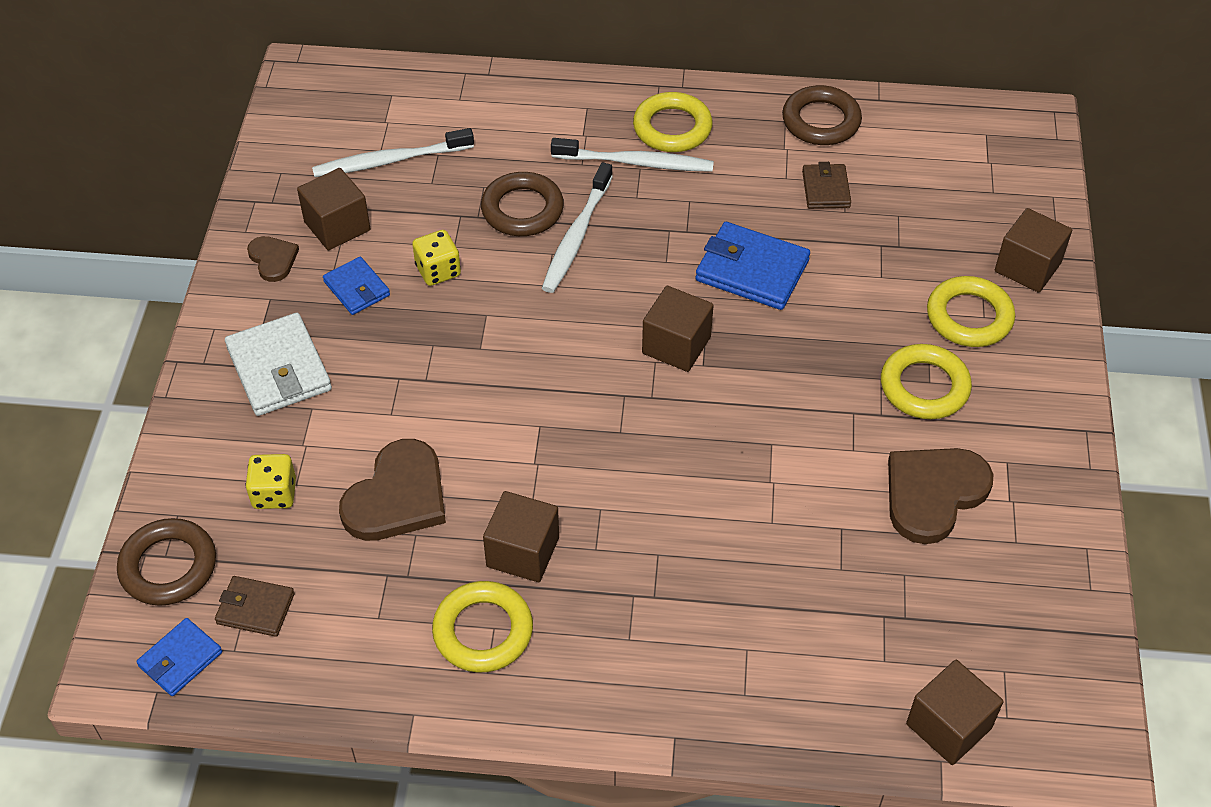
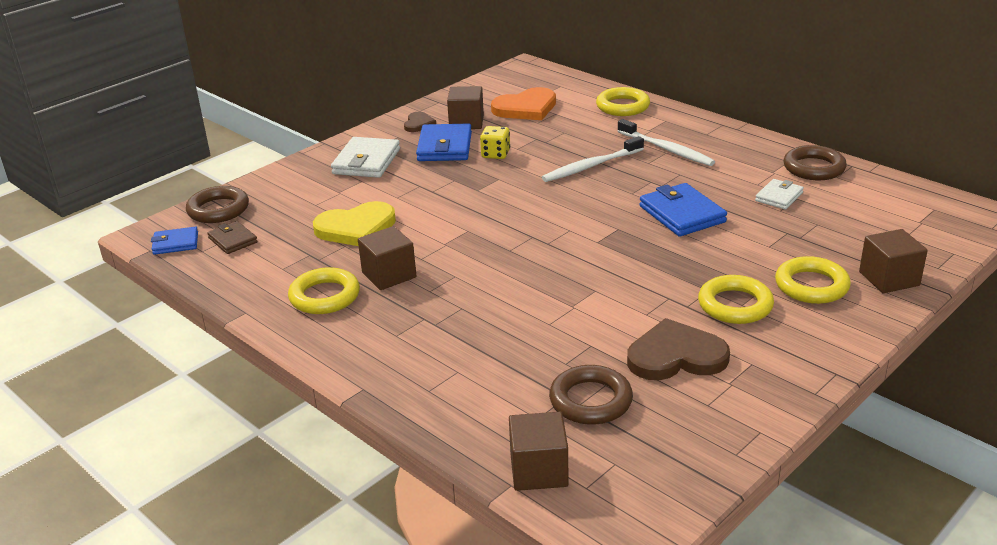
camera: 40 degrees right, 20 degrees down
(274, 493) = (300, 204): yellow dice -> none
(357, 288) = (444, 147): blue wallet -> blue wallet, size x1.69
(389, 161) = (526, 108): white toothbrush -> orange heart
(397, 496) = (356, 228): brown heart -> yellow heart
(522, 209) = (574, 147): brown ring -> brown ring (590, 400)
(672, 128) = (708, 142): yellow ring -> yellow ring (622, 106)
(676, 345) = (591, 228): brown cube -> none
(826, 189) = (779, 197): brown wallet -> white wallet

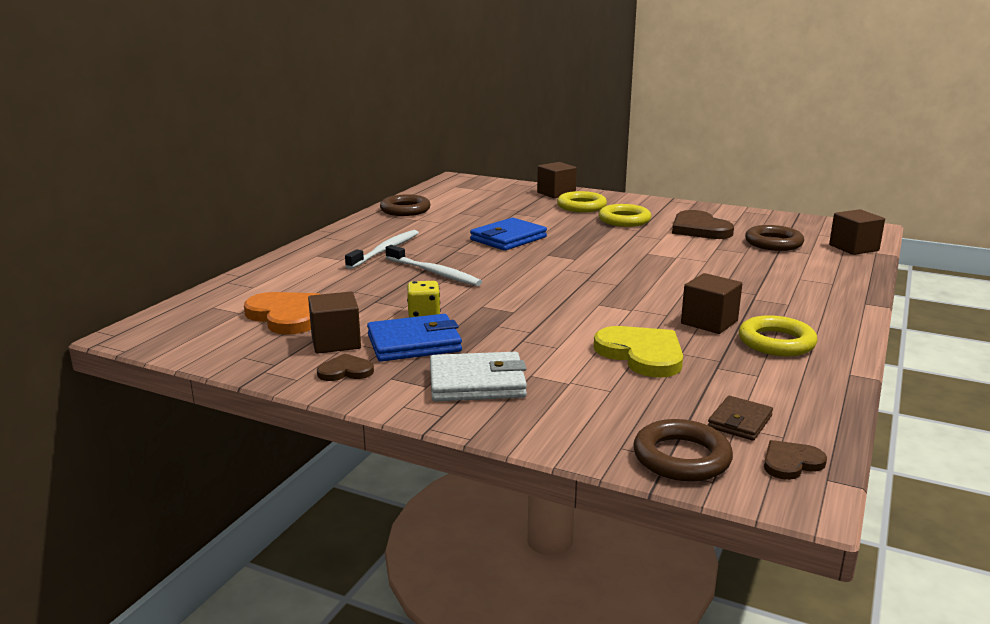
camera: 110 degrees left, 10 degrees down
(175, 243) = (791, 462): blue wallet -> brown heart
(622, 106) = (280, 273): yellow ring -> none
(779, 197) = (460, 216): white wallet -> none

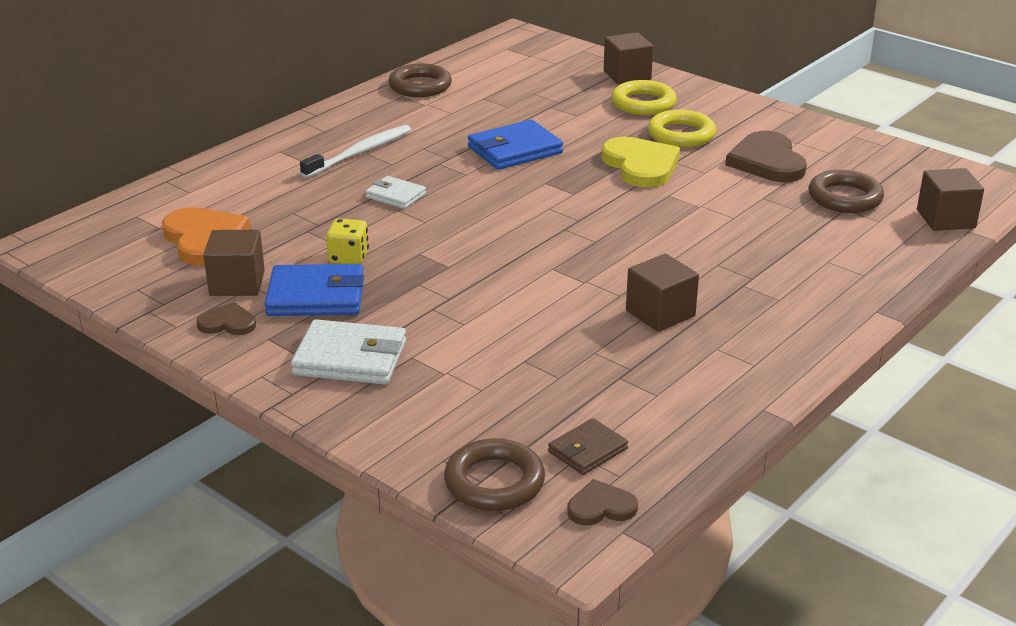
camera: 15 degrees right, 10 degrees up
(434, 273) = (396, 196): white toothbrush -> white wallet
(642, 354) = (549, 347): yellow heart -> yellow heart (641, 165)
(776, 342) = (715, 353): yellow ring -> none

